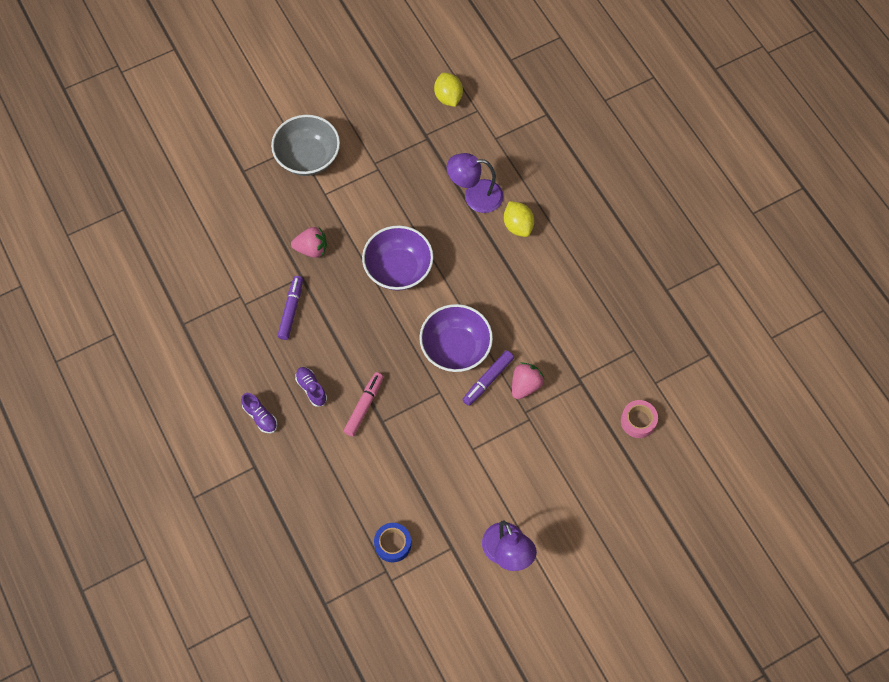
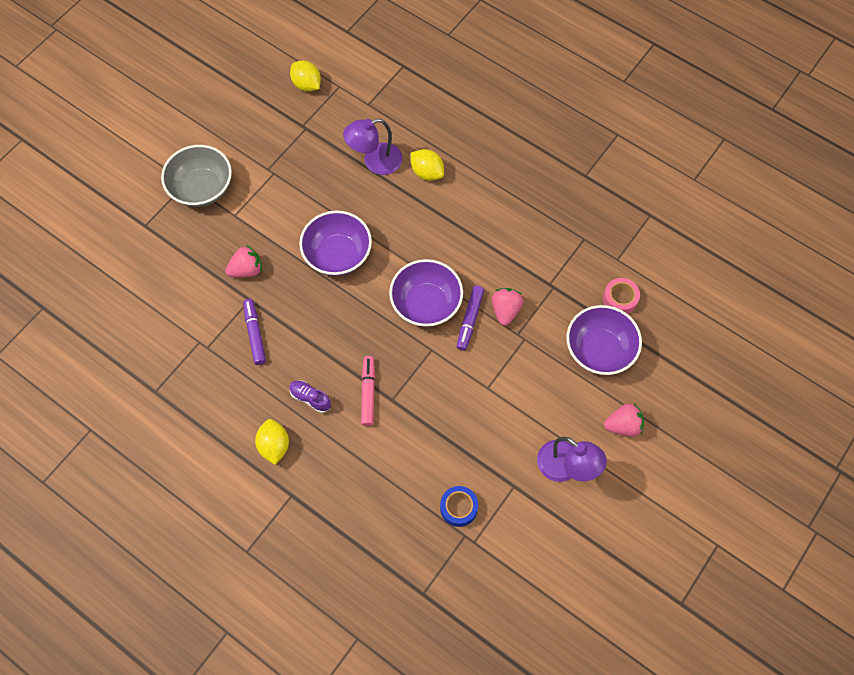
camera: 25 degrees left, 0 degrees up
(260, 416) = (274, 445): purple shoe -> yellow lemon
(579, 538) = (623, 425): none -> pink strawberry
(593, 460) = (599, 350): none -> purple bowl

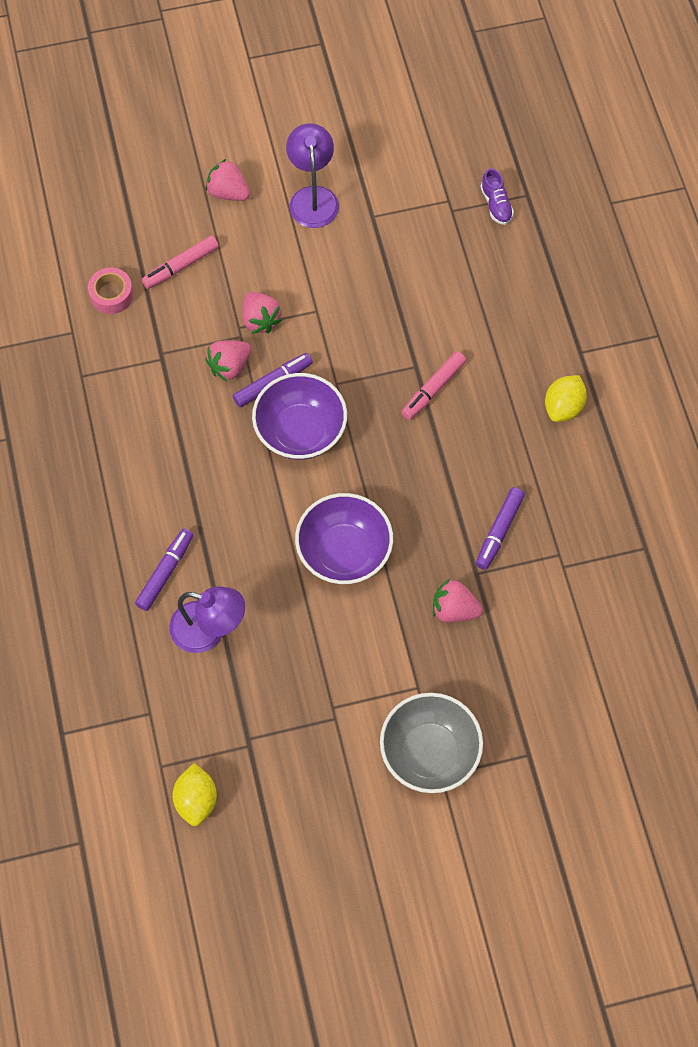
camera: 140 degrees left, 0 degrees up
(310, 398) = (493, 425): purple shoe -> purple shoe (496, 204)
(427, 172) = (165, 572): yellow lemon -> purple marker
(458, 508) = (437, 234): blue tape -> none
(516, 354) = (260, 320): none -> pink strawberry
(599, 350) = (180, 266): purple bowl -> pink marker

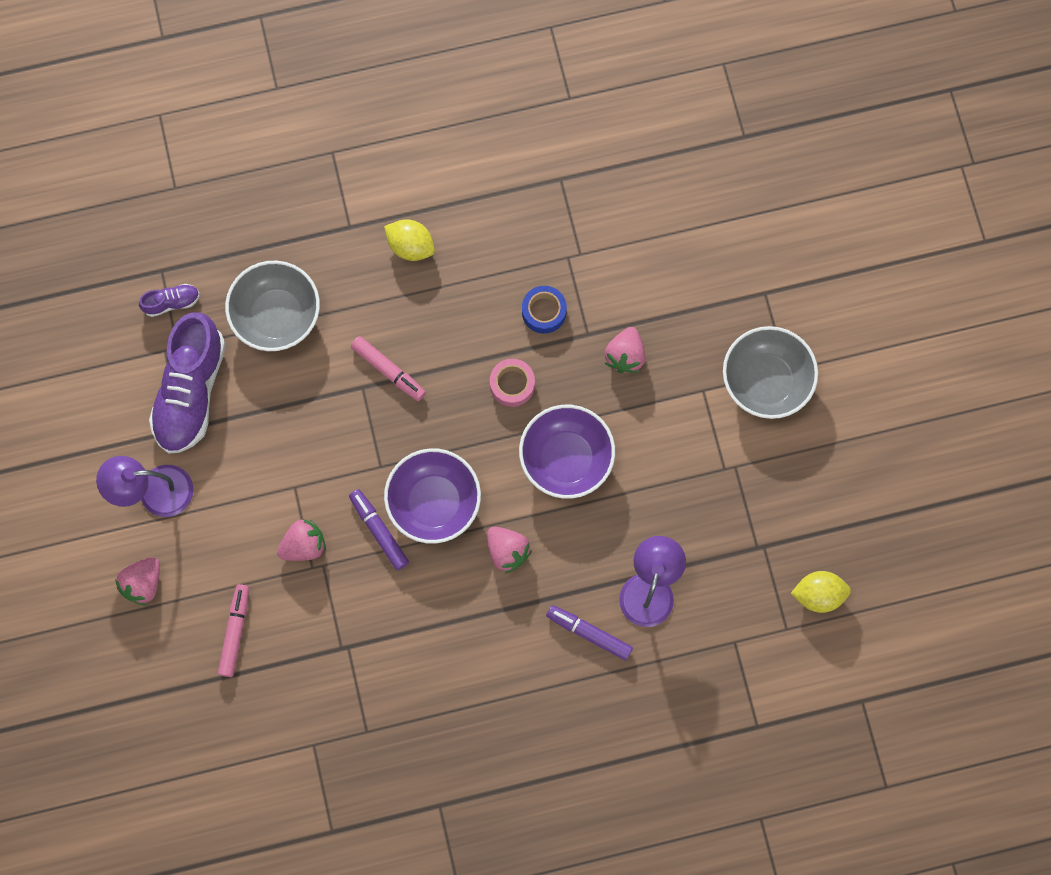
camera: 90 degrees left, 10 degrees up
(111, 295) = (268, 705): pink tape -> pink tape (512, 385)
(180, 266) = (235, 631): pink marker -> pink marker turned 135 degrees counterclockwise
(229, 366) = (358, 576): pink strawberry -> pink strawberry (507, 551)
(409, 223) = (191, 391): none -> purple shoe
(486, 292) = (277, 316): none -> grey bowl
(499, 531) = (544, 312): purple marker -> blue tape

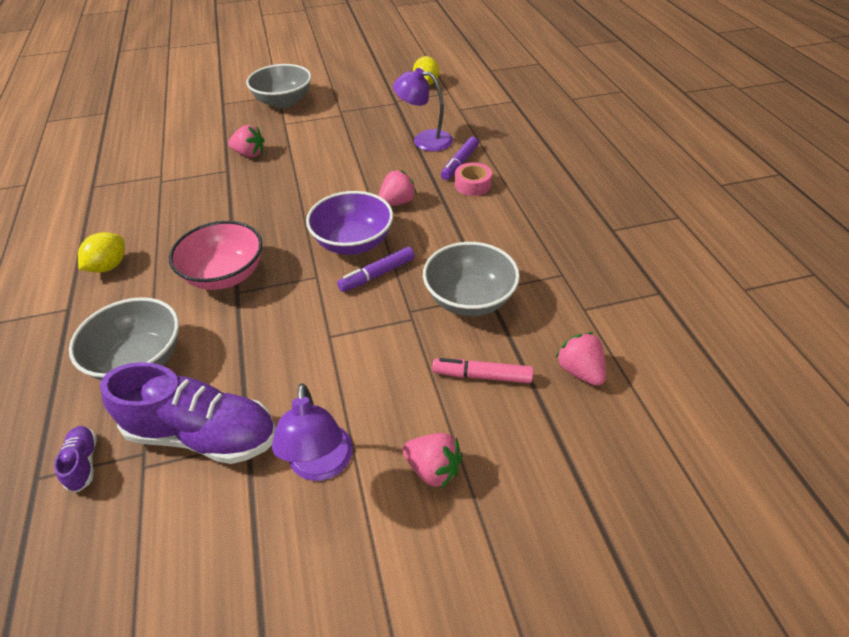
camera: 90 degrees left, 30 degrees down
(304, 545) = (389, 326): pink strawberry -> pink strawberry (580, 371)
(335, 627) = (469, 299): none -> grey bowl
(388, 371) = (225, 275): pink marker -> pink bowl
(512, 385) = (258, 204): pink tape -> pink tape (472, 185)
(544, 312) = (201, 191): blue tape -> none
(566, 458) = (324, 177): purple bowl -> none

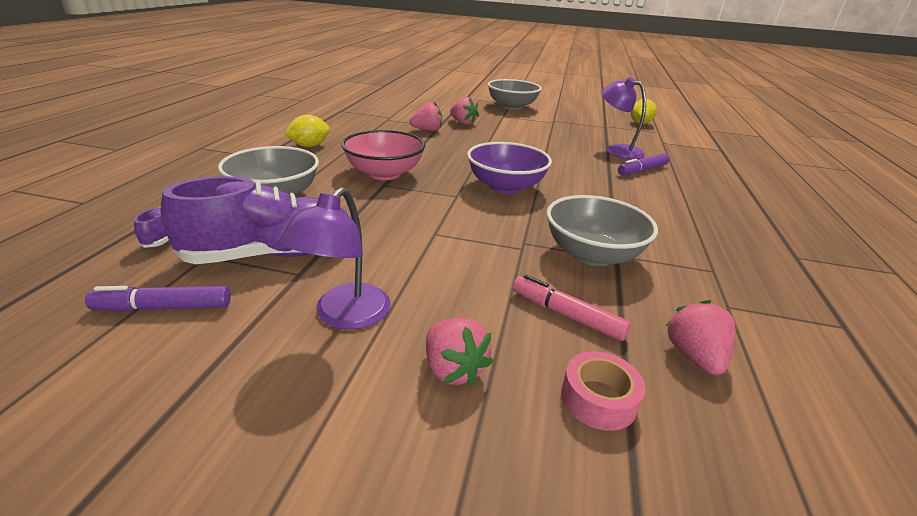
camera: 25 degrees right, 15 degrees down
(203, 434) = (271, 254): purple shoe -> purple shoe turned 60 degrees counterclockwise
(377, 274) = (511, 211): purple marker -> purple marker (164, 307)
(397, 202) = (564, 176): pink strawberry -> pink strawberry (427, 130)
(472, 185) = (647, 185): pink tape -> pink tape (598, 399)

